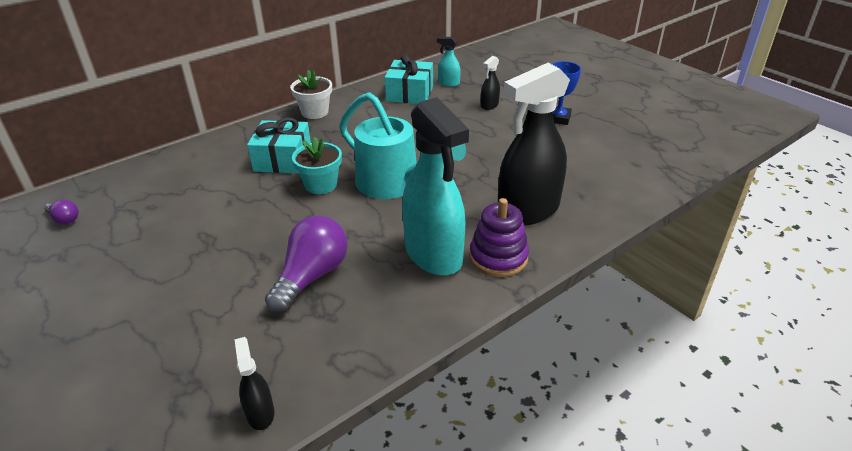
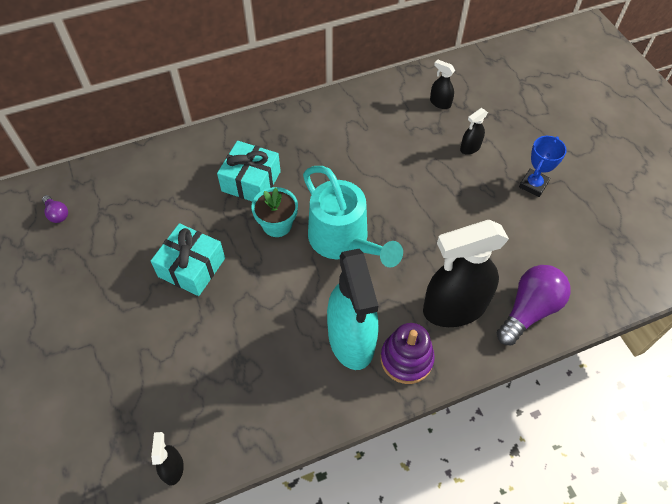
camera: 15 degrees right, 20 degrees up
(311, 276) = (242, 337): purple light bulb -> purple light bulb (529, 310)
(315, 112) = (296, 119): white flower pot -> none
(409, 93) = (395, 111): turquoise gift -> turquoise gift (192, 267)
(448, 83) = (440, 103): turquoise spray bottle -> black spray bottle

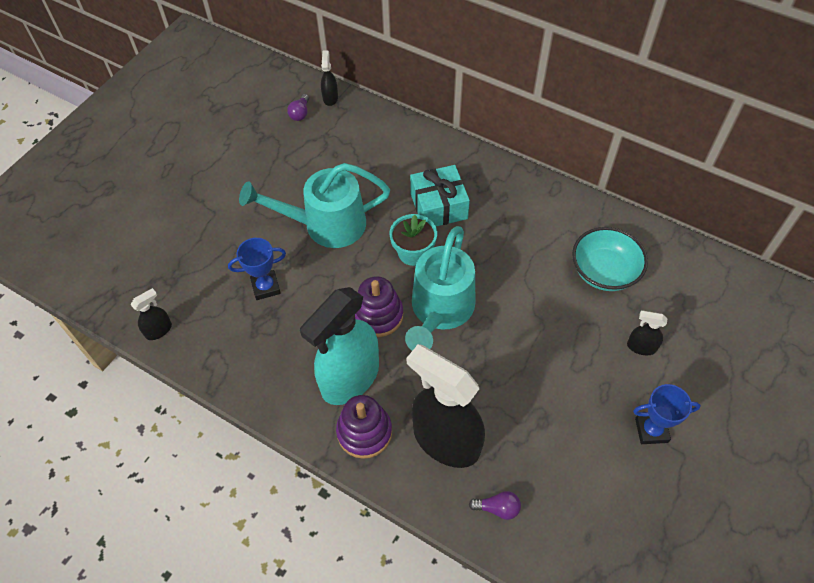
camera: 55 degrees right, 0 degrees up
(192, 267) = (325, 225): turquoise gift -> turquoise watering can
(210, 350) = (266, 287): none -> blue trophy
(311, 284) = (378, 315): none -> purple stacking toy
(397, 127) = (604, 272): none -> turquoise bowl
(440, 103) = (670, 288): black spray bottle -> black spray bottle (330, 98)
(529, 310) = (497, 508): purple light bulb -> purple light bulb, size x0.48

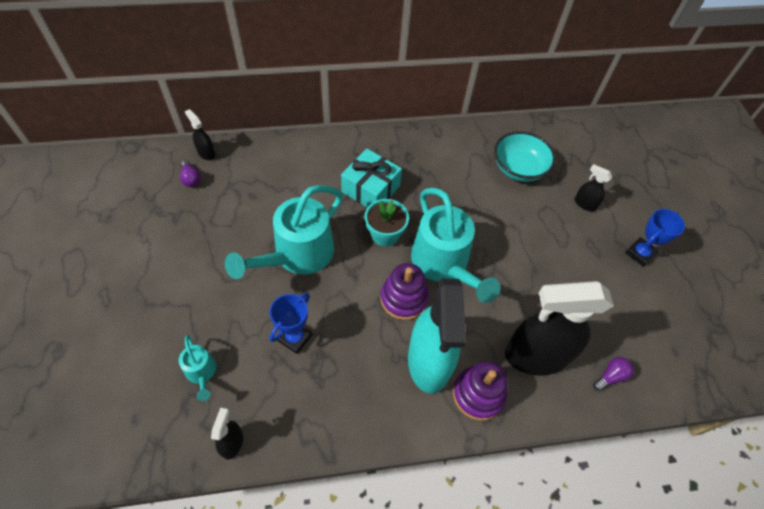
camera: 45 degrees left, 0 degrees up
(181, 268) = (202, 373): none -> turquoise watering can
(641, 347) = (584, 204): black spray bottle -> black spray bottle turned 60 degrees clockwise

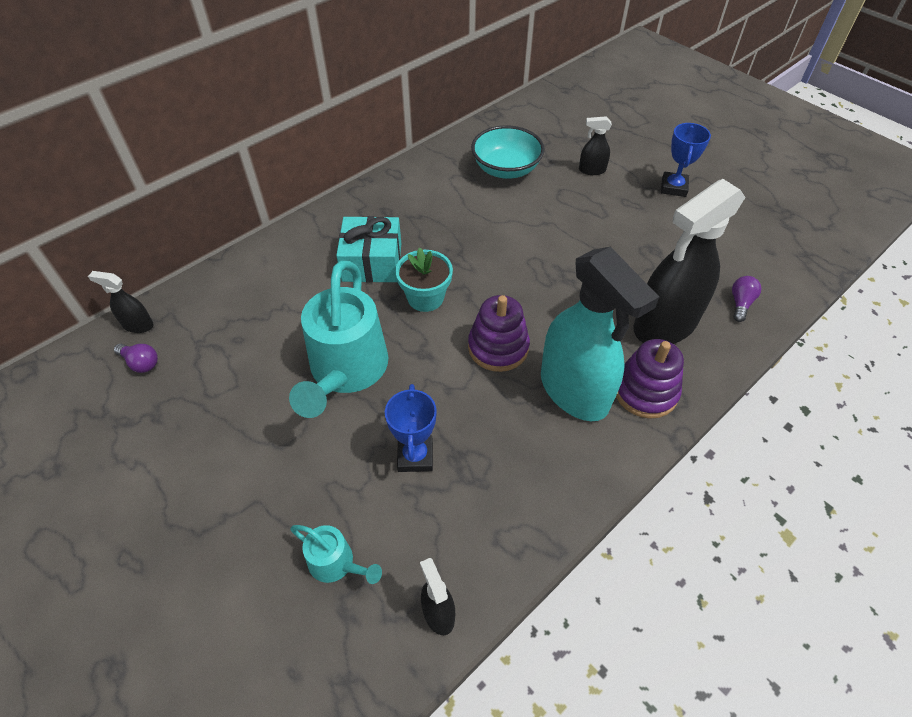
camera: 30 degrees left, 5 degrees down
(444, 265) = (510, 293): turquoise watering can -> none

